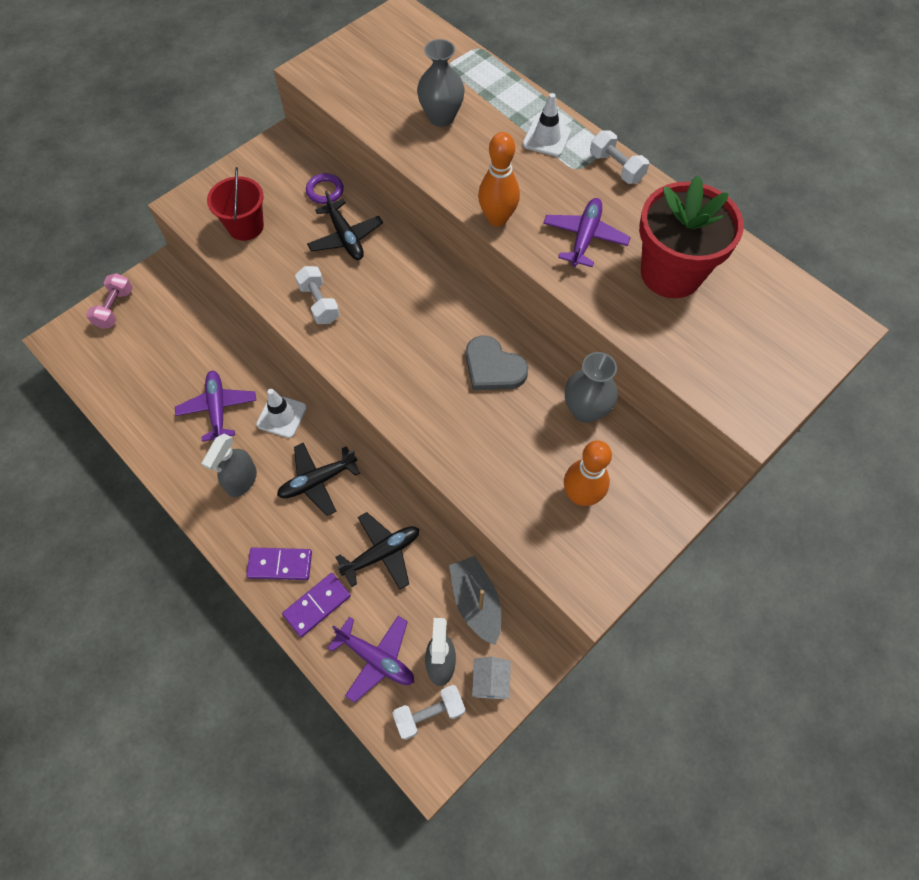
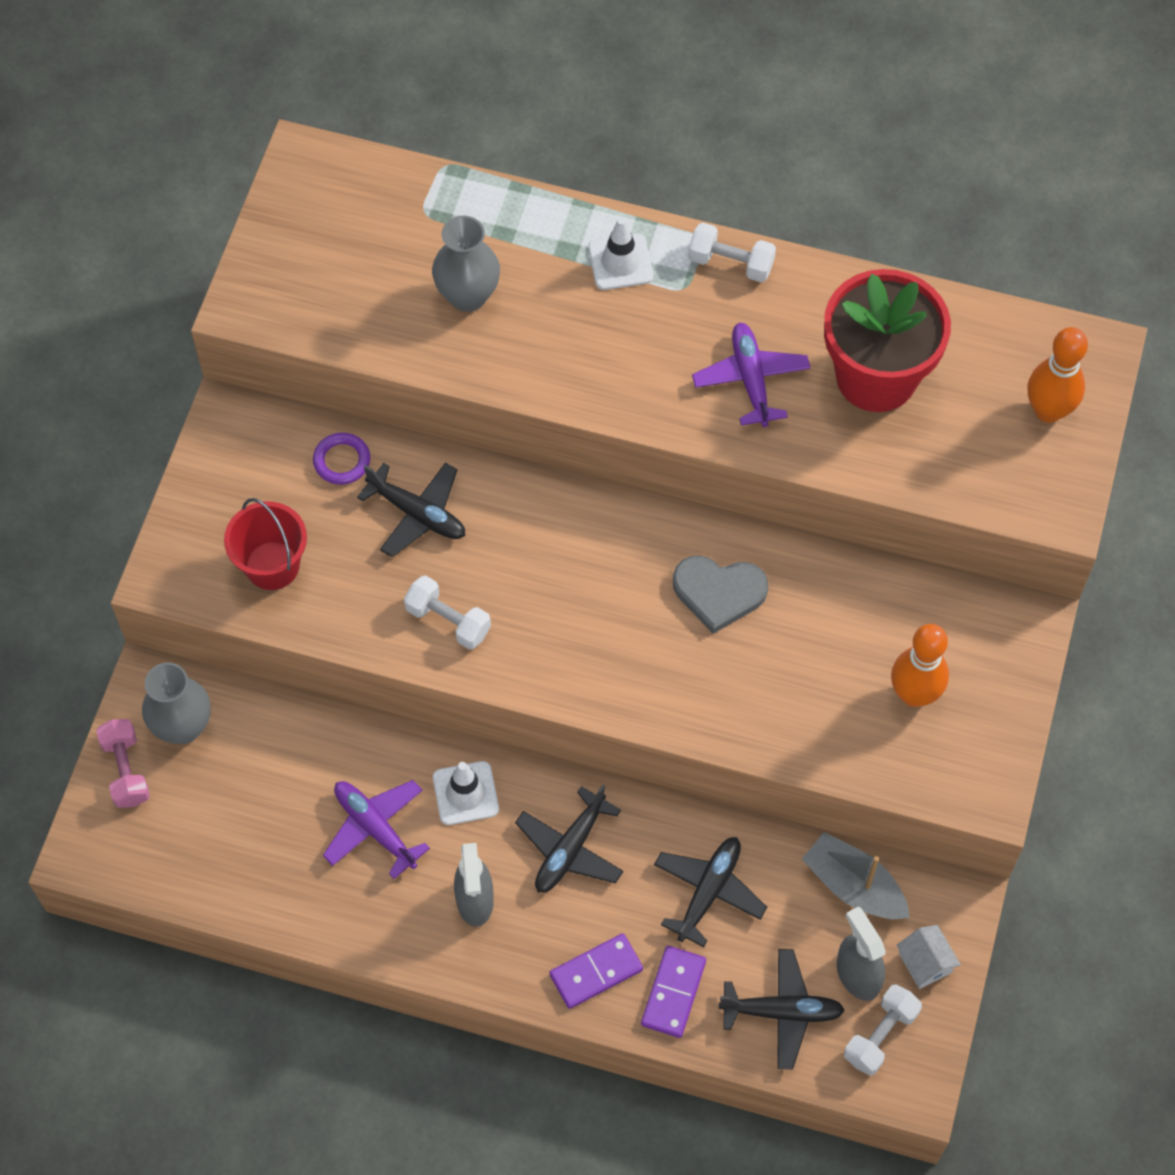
camera: 30 degrees left, 0 degrees up
(376, 658) = (782, 1012): purple plane -> black plane
(497, 218) = (632, 406): orange bowling pin -> orange bowling pin (1048, 411)
(585, 410) = (858, 589): grey vase -> grey vase (183, 726)

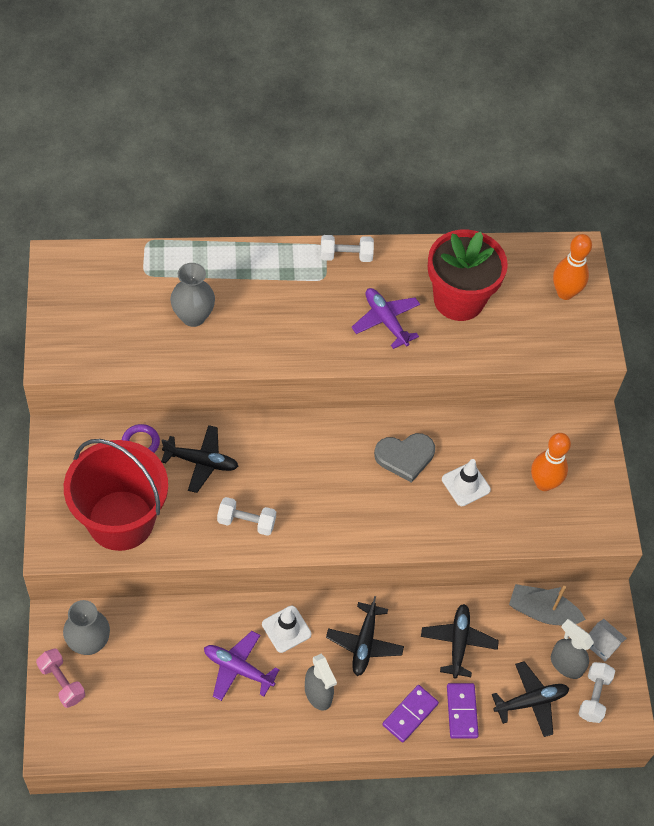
camera: 25 degrees left, 5 degrees down
(272, 565) = (121, 520): red bucket -> red bucket, size x1.84
(620, 262) = (279, 272): white traffic cone -> white traffic cone (466, 484)

